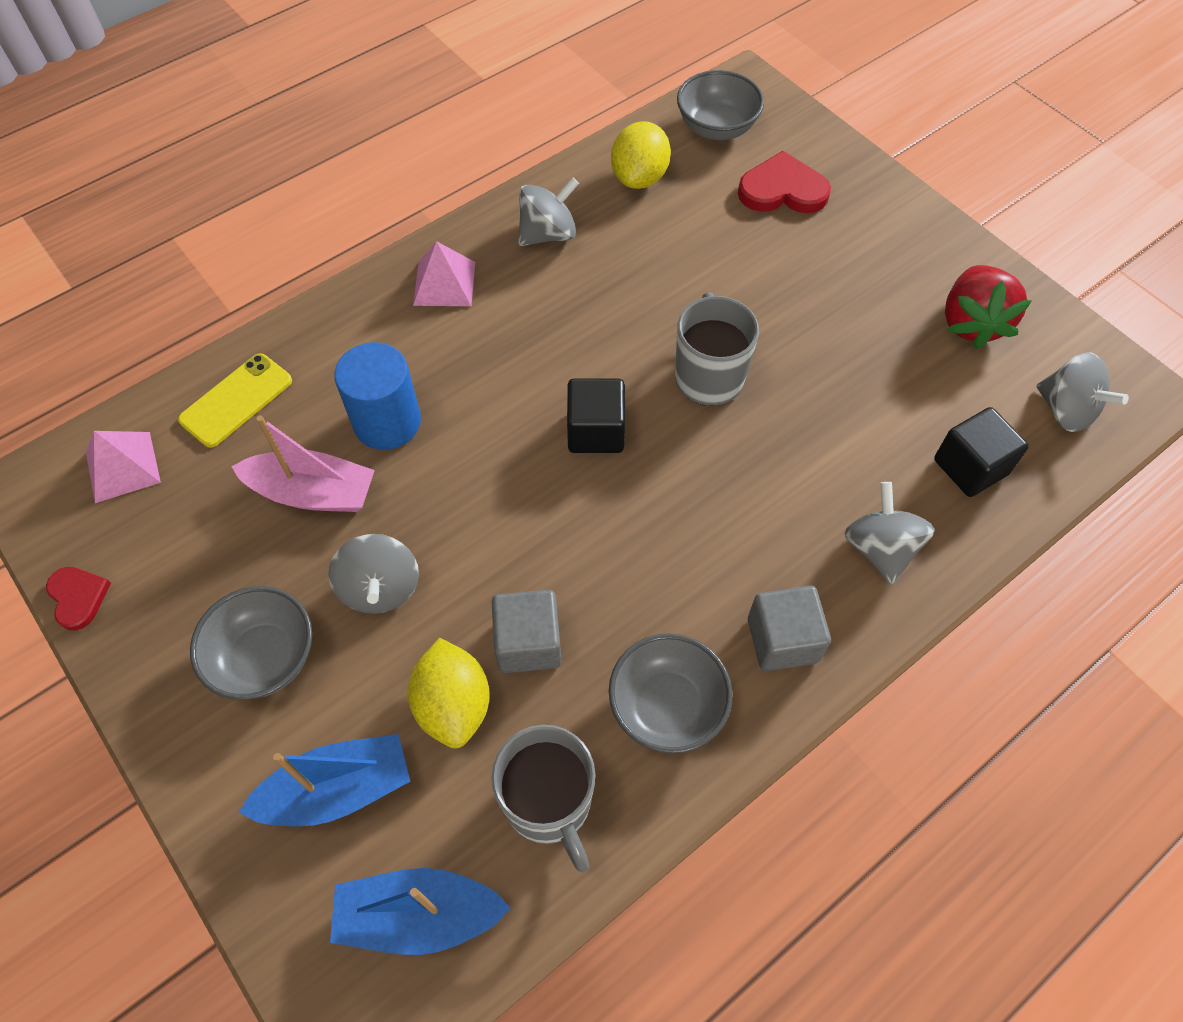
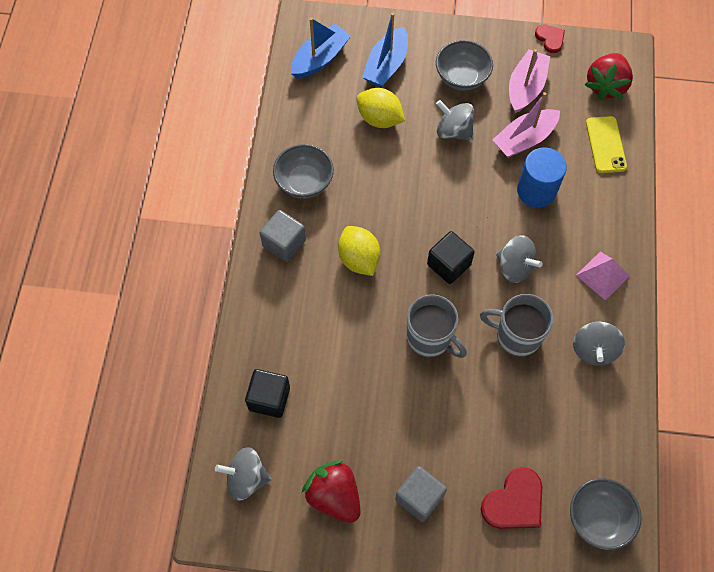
camera: 135 degrees right, 5 degrees up
(78, 597) = (550, 39): red heart -> red heart turned 135 degrees counterclockwise
(122, 467) = (606, 86): pink pyramid -> red strawberry
(211, 558) = (526, 87): none -> pink boat
(528, 643) = (377, 160): grey cube -> grey cube (419, 497)
(549, 803) = (313, 119): grey mug -> grey mug (517, 335)
(639, 178) = (595, 434): yellow lemon -> yellow lemon (359, 259)
(880, 549) = (277, 318): grey spinning top -> grey spinning top (514, 267)

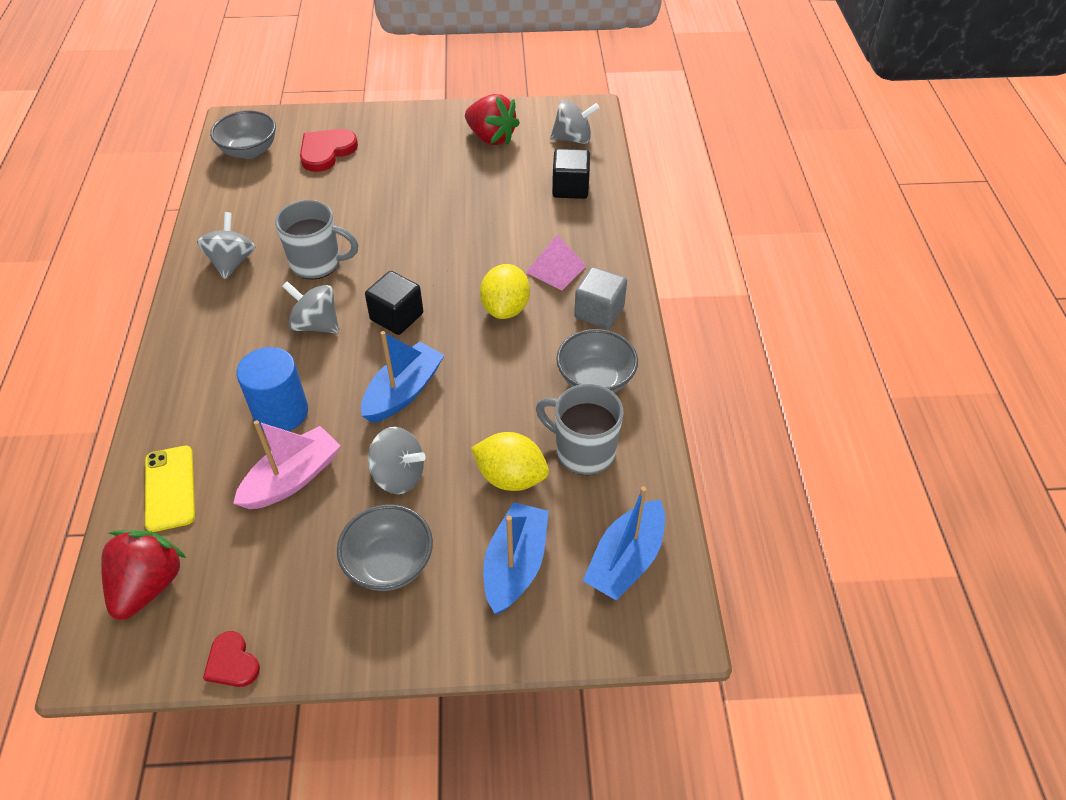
camera: 170 degrees right, 15 degrees down
(359, 259) = (505, 308): yellow lemon -> yellow lemon turned 45 degrees clockwise
(419, 497) = (414, 145): grey cube -> none
(430, 338) = (413, 250): grey mug -> grey mug (583, 451)
(447, 194) = (403, 392): none -> blue boat
(526, 87) = (284, 561): pink boat -> none
(602, 275) = (208, 330): pink pyramid -> pink pyramid (556, 269)

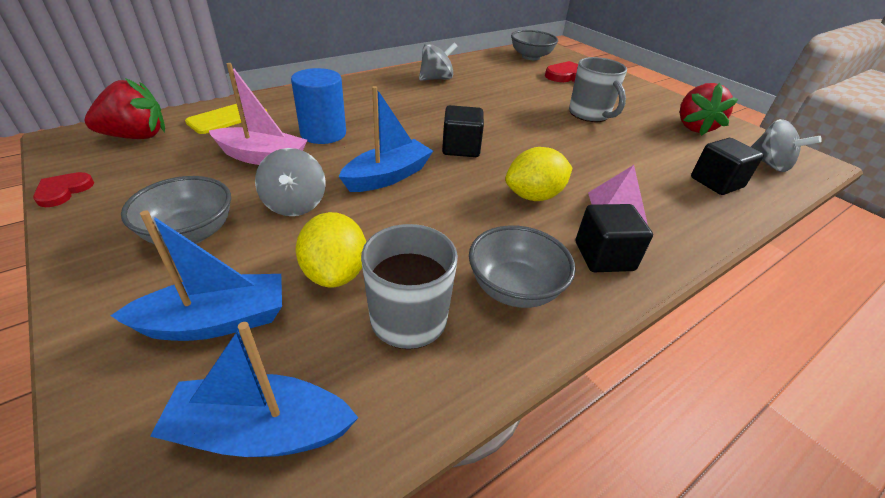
camera: 55 degrees right, 10 degrees down
(316, 325) = (416, 120): grey spinning top -> none
(317, 263) = (471, 103): grey mug -> grey mug (589, 114)
(403, 392) = (388, 176): blue boat -> blue boat turned 45 degrees counterclockwise
(599, 312) = (604, 256): grey cube -> black cube

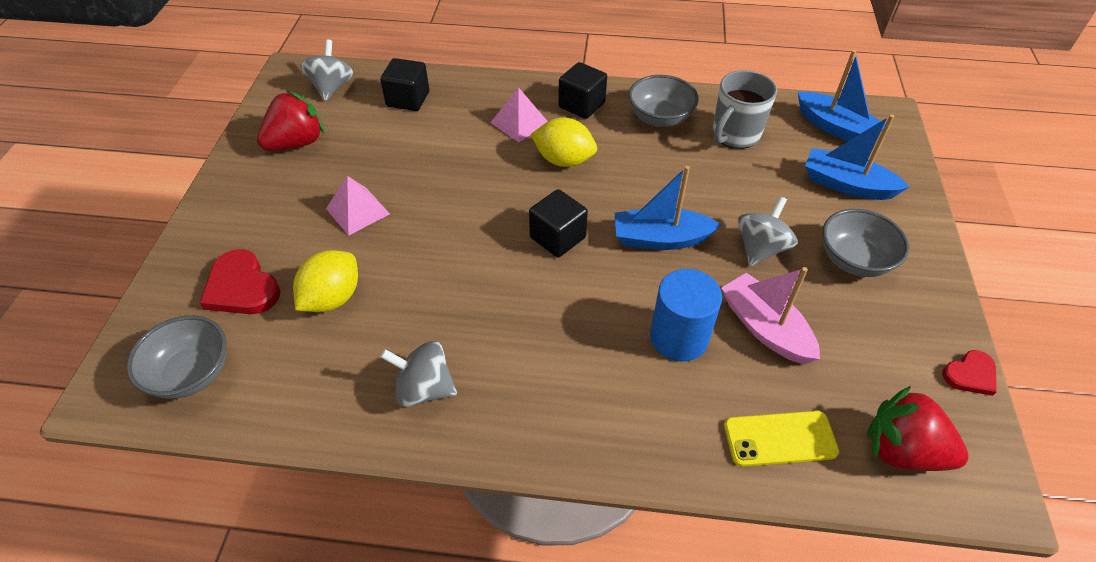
camera: 135 degrees left, 10 degrees up
(335, 273) = (761, 178): yellow lemon -> yellow lemon (332, 298)
(589, 114) = (358, 211): grey mug -> pink pyramid

